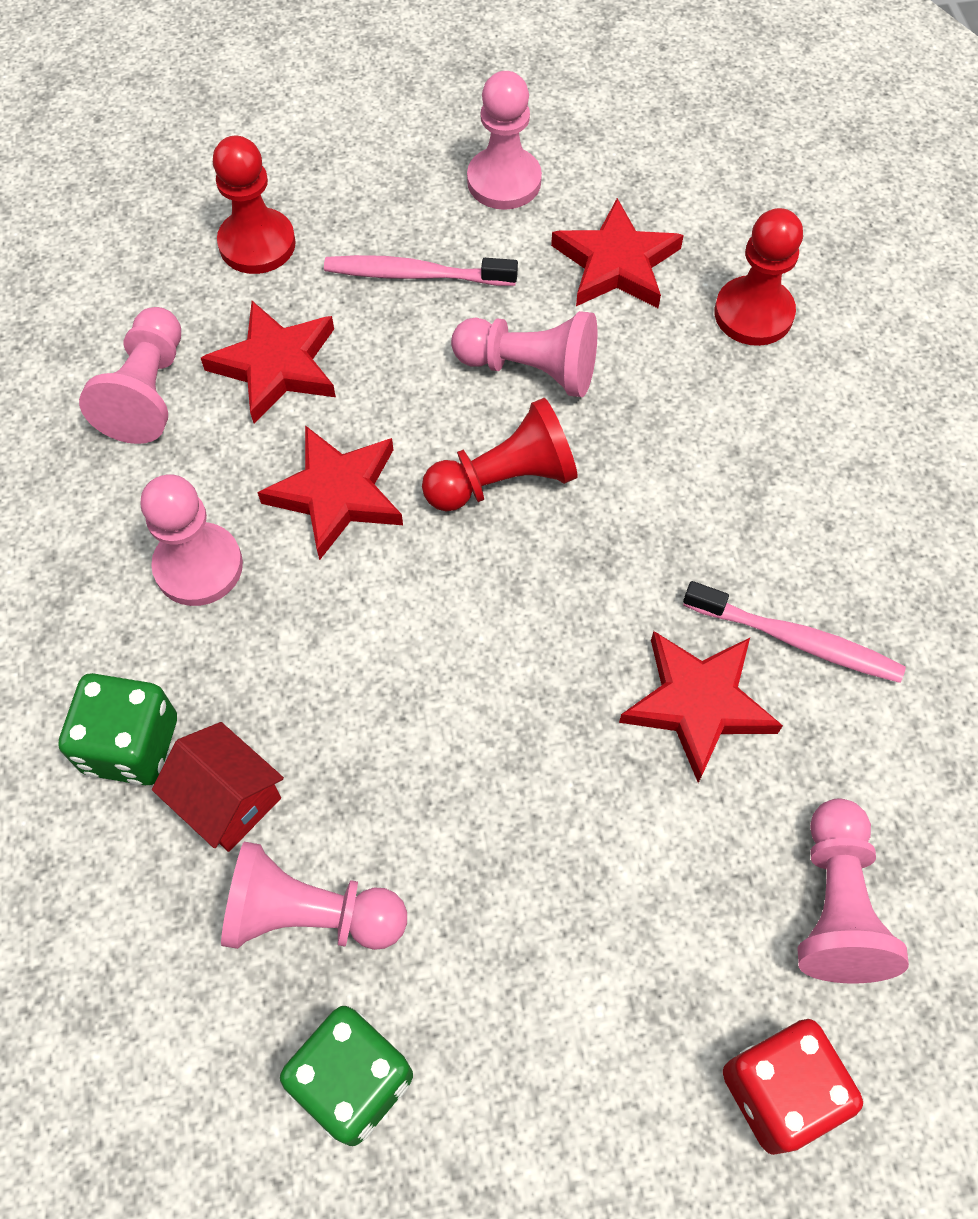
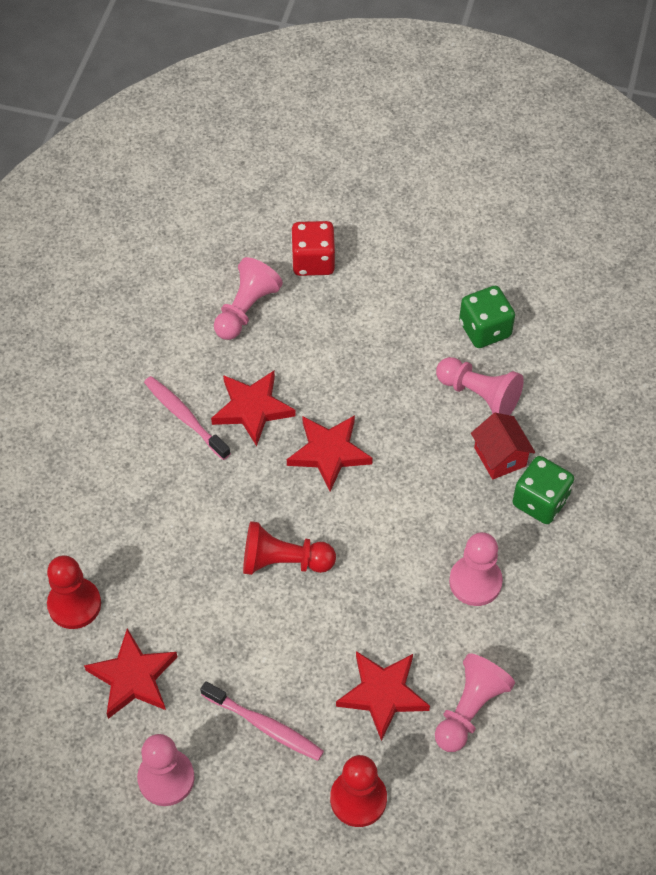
camera: 155 degrees left, 5 degrees down
(337, 494) = (381, 592): red star -> red star (329, 453)
(530, 369) = (230, 625): pink pawn -> none

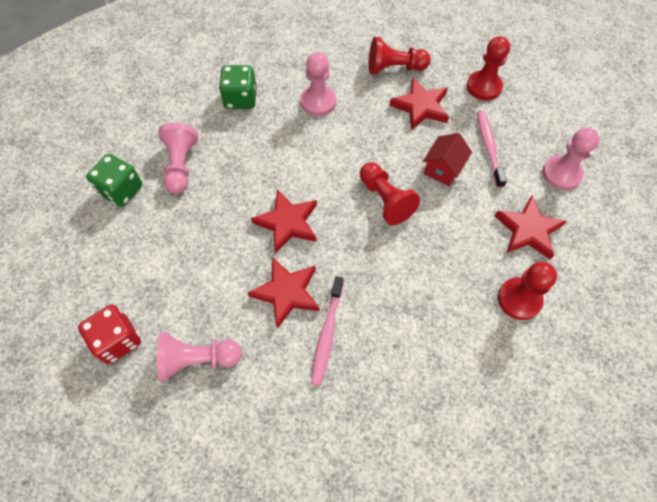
camera: 125 degrees left, 5 degrees up
(469, 709) = (394, 68): pink pawn -> red pawn
(500, 457) = (222, 132): red house -> red house (443, 169)

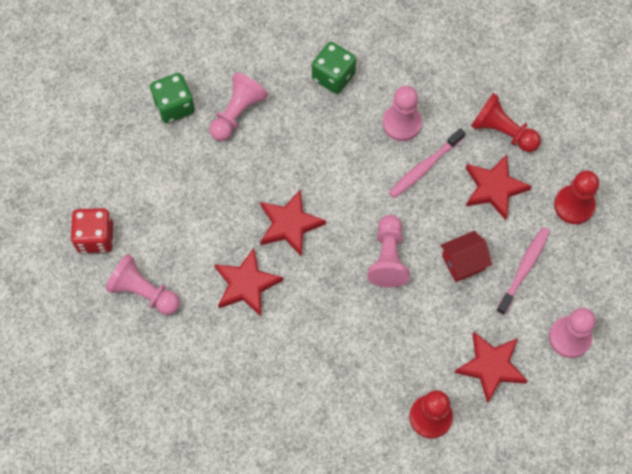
camera: 35 degrees right, 5 degrees up
(327, 334) = (254, 338): pink toothbrush -> pink toothbrush (424, 167)
(385, 200) = (388, 258): red pawn -> pink pawn

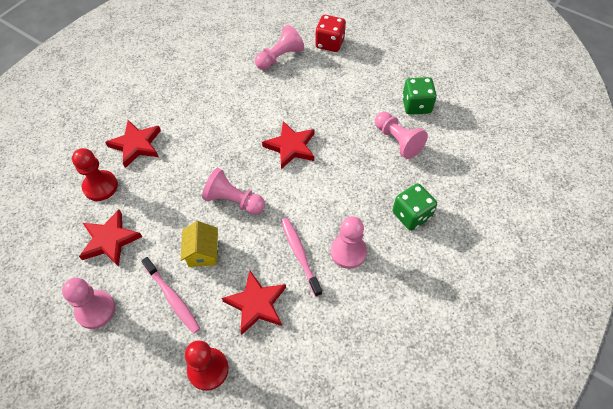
camera: 110 degrees right, 10 degrees down
(246, 284) = (257, 110): red star -> red star (136, 145)
(463, 262) = (203, 252): red house -> yellow house
(502, 131) = (309, 334): red pawn -> none

